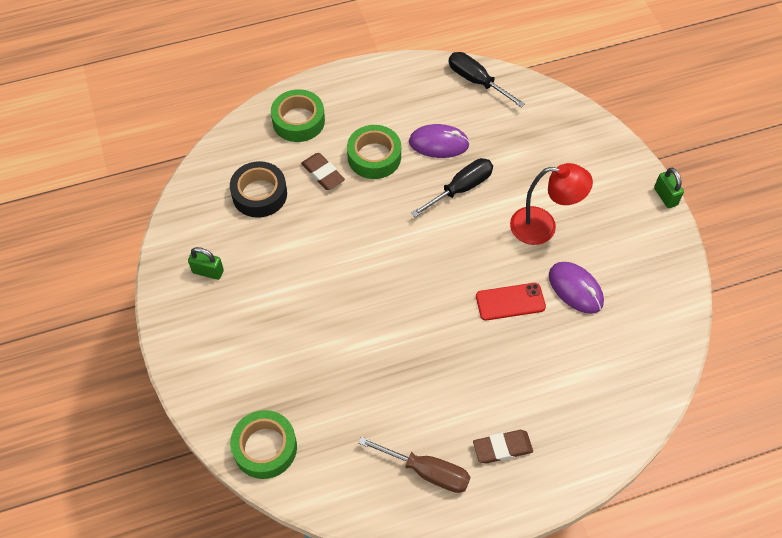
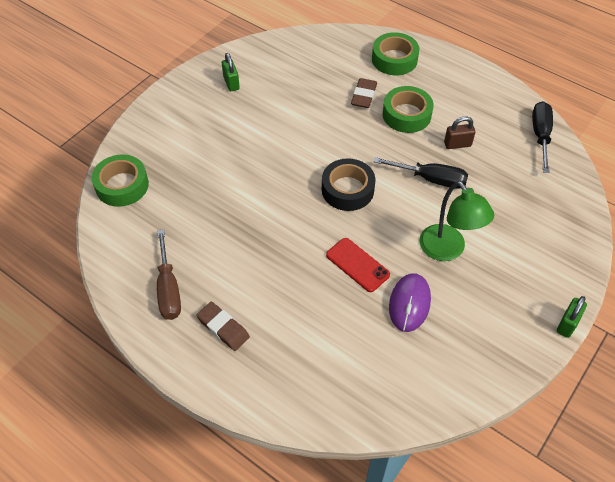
camera: 55 degrees right, 5 degrees down
(259, 194) = (315, 74): black tape -> black tape (347, 190)
(439, 143) = (457, 144): purple mouse -> brown padlock
(543, 227) = (447, 250): red lamp -> green lamp

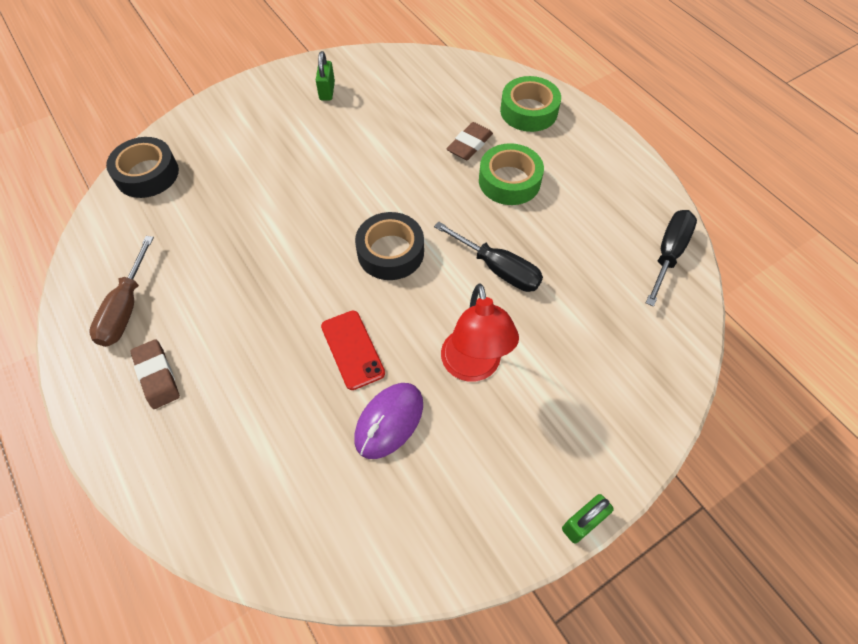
camera: 20 degrees right, 5 degrees up
(122, 185) = (147, 174): green tape -> black tape
(447, 250) = (473, 367): green lamp -> red lamp
(457, 144) = (554, 235): brown padlock -> none

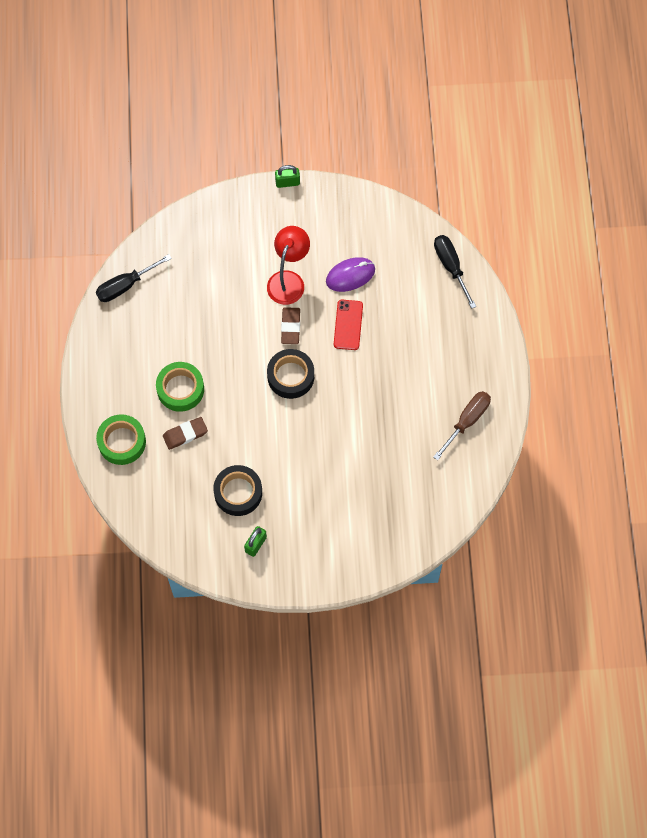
camera: 150 degrees left, 10 degrees up
(147, 174) = (420, 528): black tape -> black tape (238, 493)
(157, 376) = (462, 366): brown eraser -> brown eraser (290, 327)
(498, 269) = (234, 330): black screwdriver -> black screwdriver (451, 267)

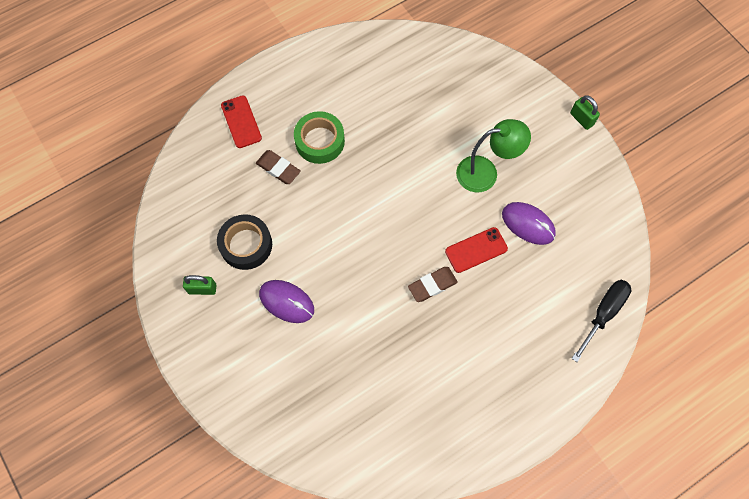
camera: 60 degrees right, 0 degrees up
(122, 442) = (241, 122): green tape -> red phone
(125, 285) = (390, 46): black screwdriver -> none
(288, 280) = (485, 173): red lamp -> green lamp
(290, 327) = (440, 200): brown eraser -> brown eraser (432, 285)
(290, 376) = (390, 227): black tape -> none
(305, 486) = (286, 302): none -> purple mouse
(467, 421) = (447, 423): brown screwdriver -> none

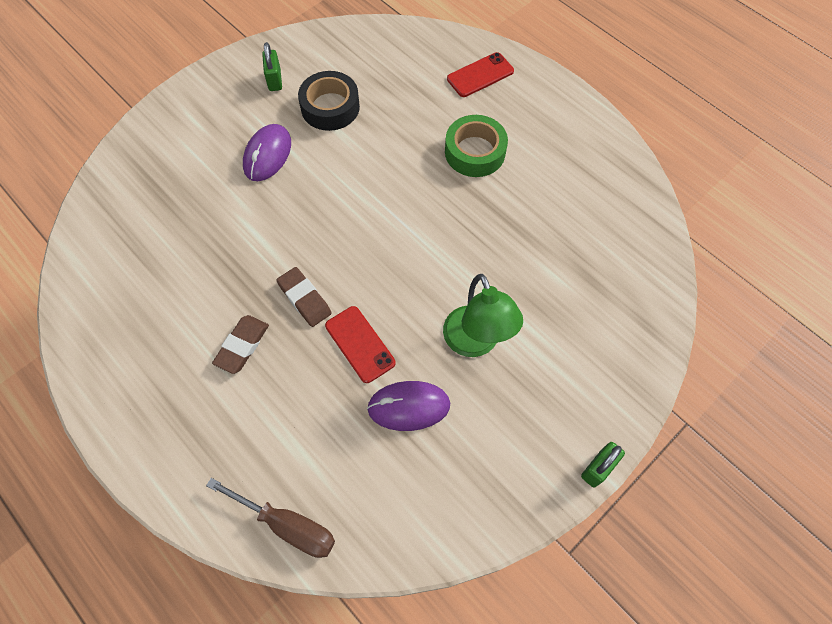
camera: 80 degrees right, 5 degrees down
(278, 168) = (429, 119): brown eraser -> brown eraser (242, 346)
(528, 224) = (408, 406): purple mouse -> purple mouse turned 60 degrees clockwise
(603, 314) = (287, 525): black screwdriver -> brown screwdriver

